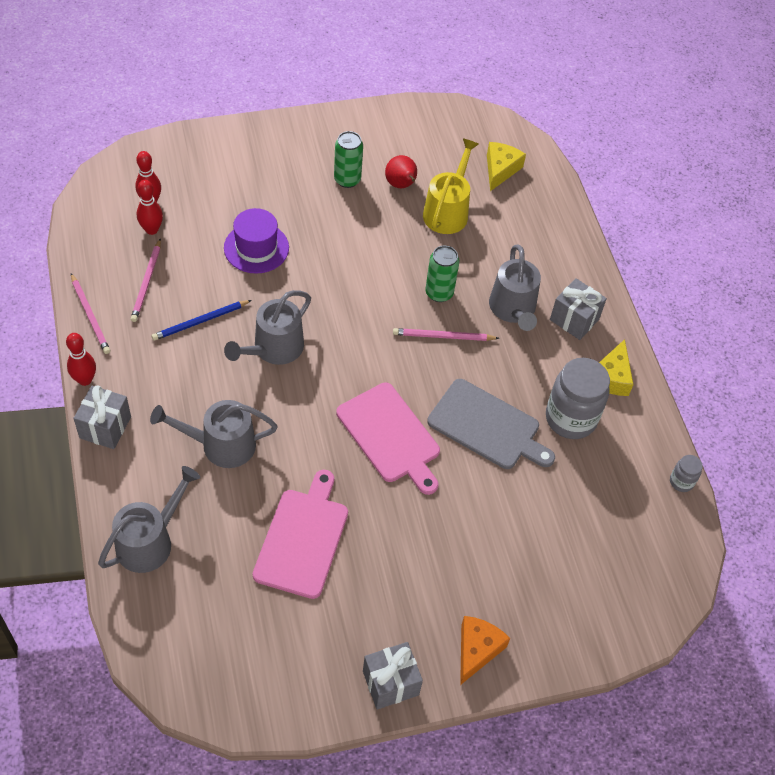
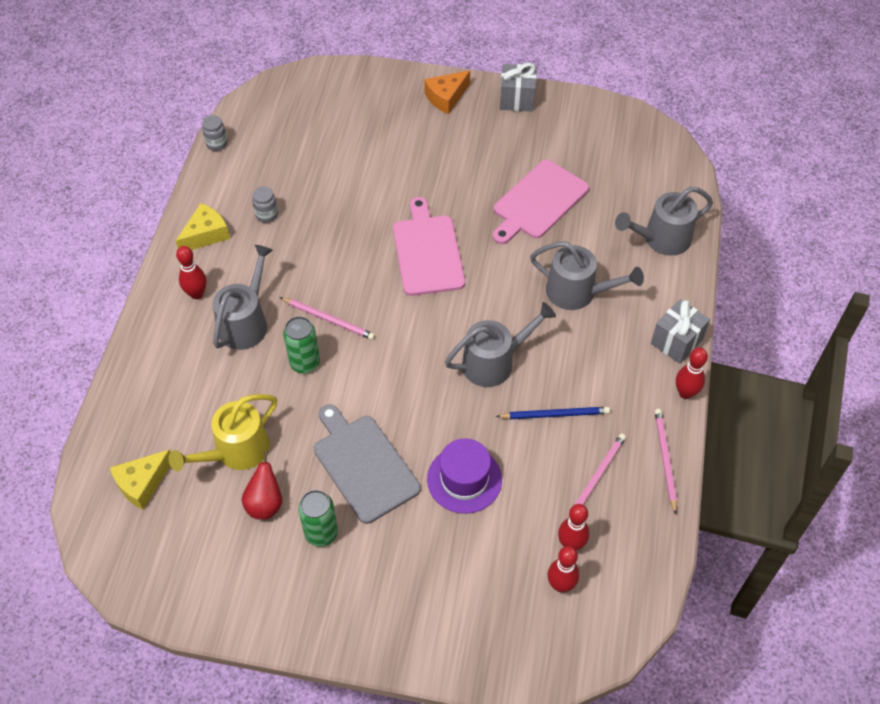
camera: 150 degrees left, 0 degrees up
(487, 426) = (341, 232): grey cutting board -> grey cutting board (364, 465)
(570, 418) = (266, 215): grey jar -> grey jar, size x0.47
(574, 319) = (196, 294): grey gift -> red bowling pin

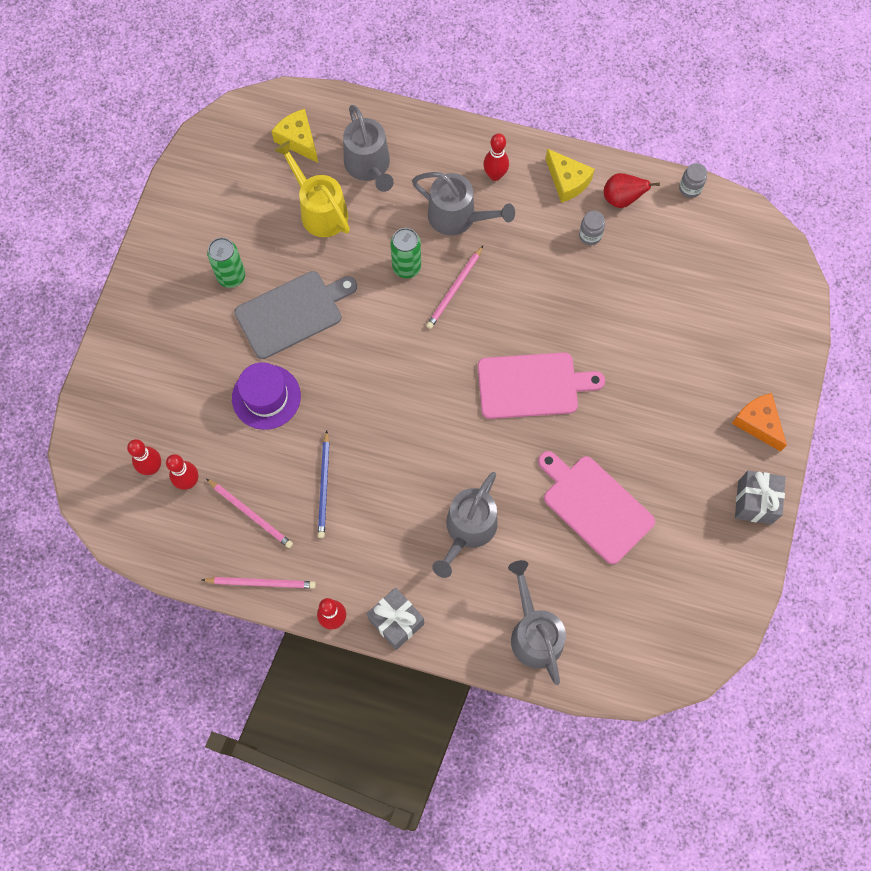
camera: 95 degrees right, 15 degrees up
(265, 503) = (266, 233): red pear -> red pear (622, 199)
(494, 362) = (390, 436): grey watering can -> grey watering can (369, 166)

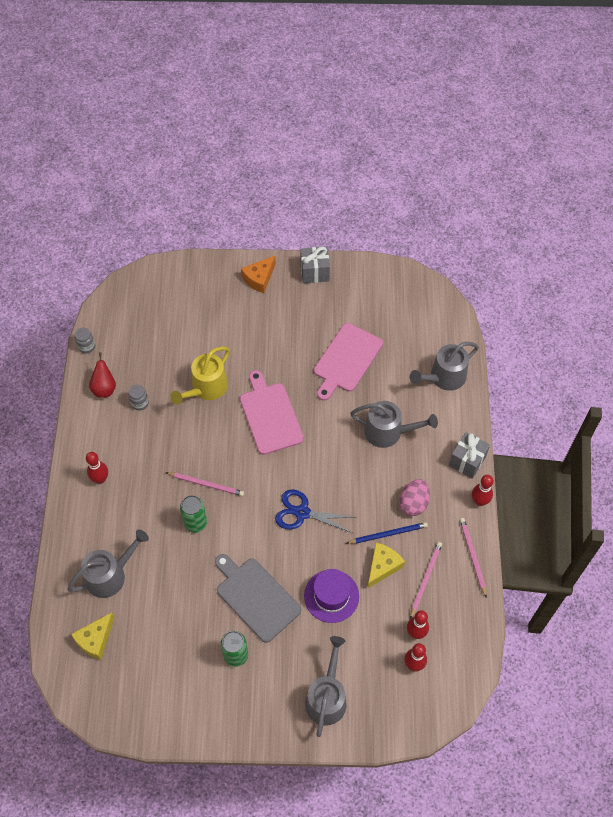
camera: 105 degrees left, 10 degrees down
(320, 211) = (159, 602): yellow watering can -> yellow watering can (206, 388)
(356, 531) = (413, 503): none -> pink egg
(384, 391) = (302, 513): none -> blue scissors
(457, 217) = (143, 497): grey watering can -> grey watering can (327, 697)
(567, 181) = (96, 427): yellow cheese -> yellow cheese (382, 566)

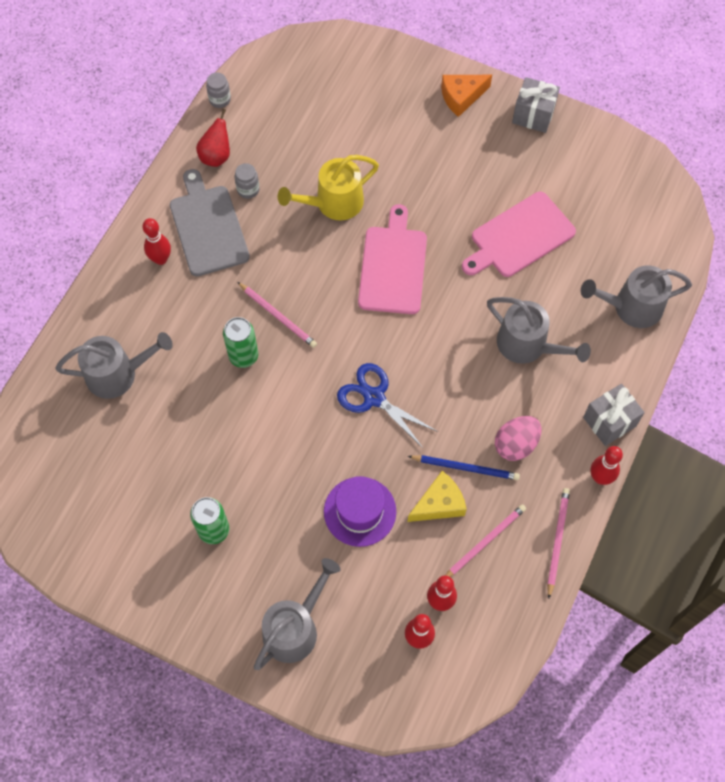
camera: 25 degrees right, 5 degrees up
(95, 639) = (66, 440): yellow cheese -> none
(256, 597) = (270, 473): grey cutting board -> grey cutting board (208, 227)

